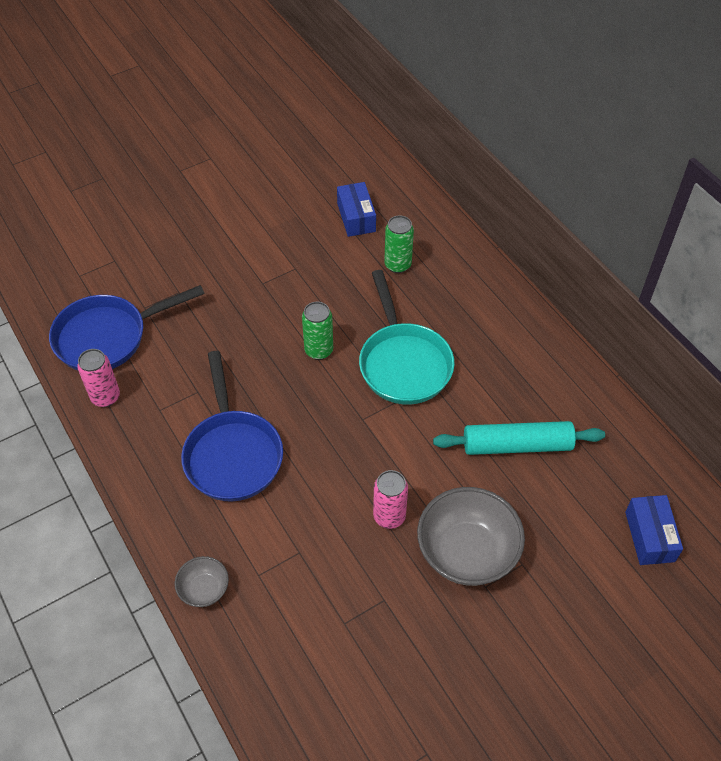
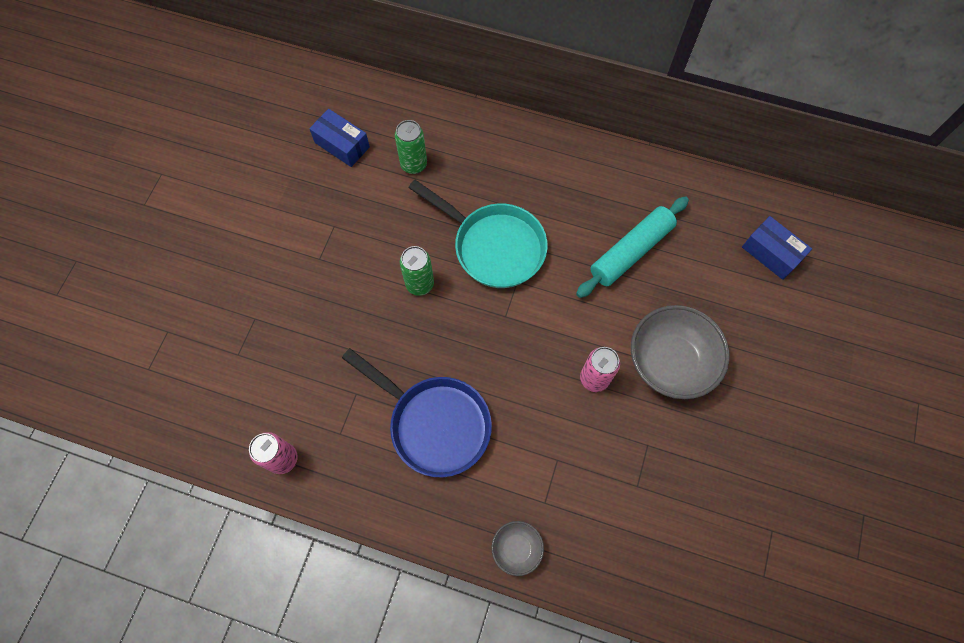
camera: 40 degrees left, 15 degrees up
(108, 337) = (232, 405): blue pan -> none

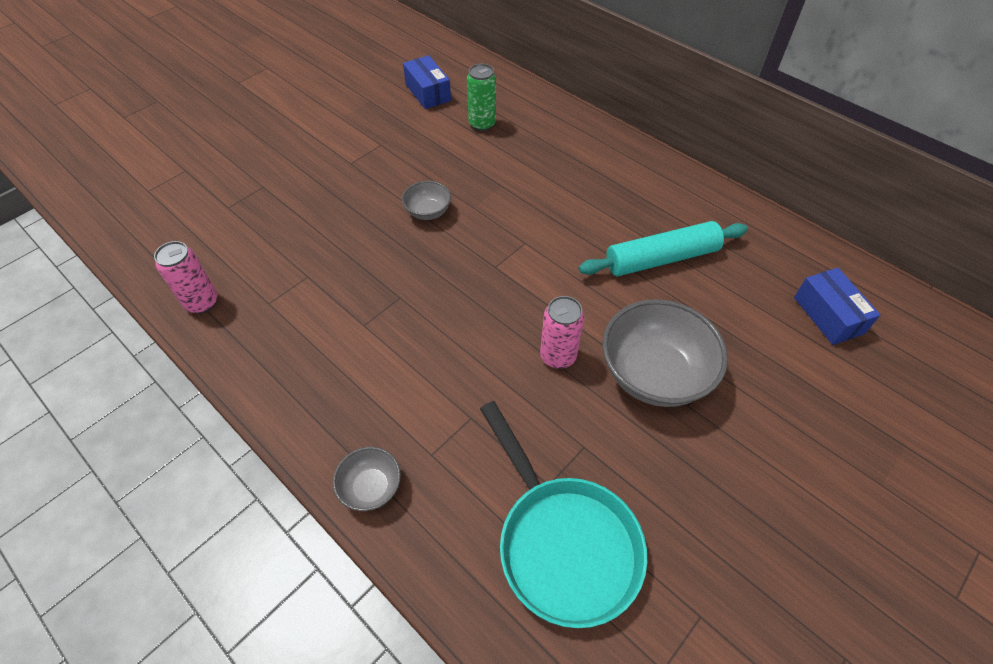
camera: 25 degrees right, 15 degrees down
(420, 284) = (428, 212): green can -> grey bowl
(434, 423) = (364, 330): blue pan -> none
(493, 246) = (518, 207): turquoise pan -> turquoise pan (563, 542)

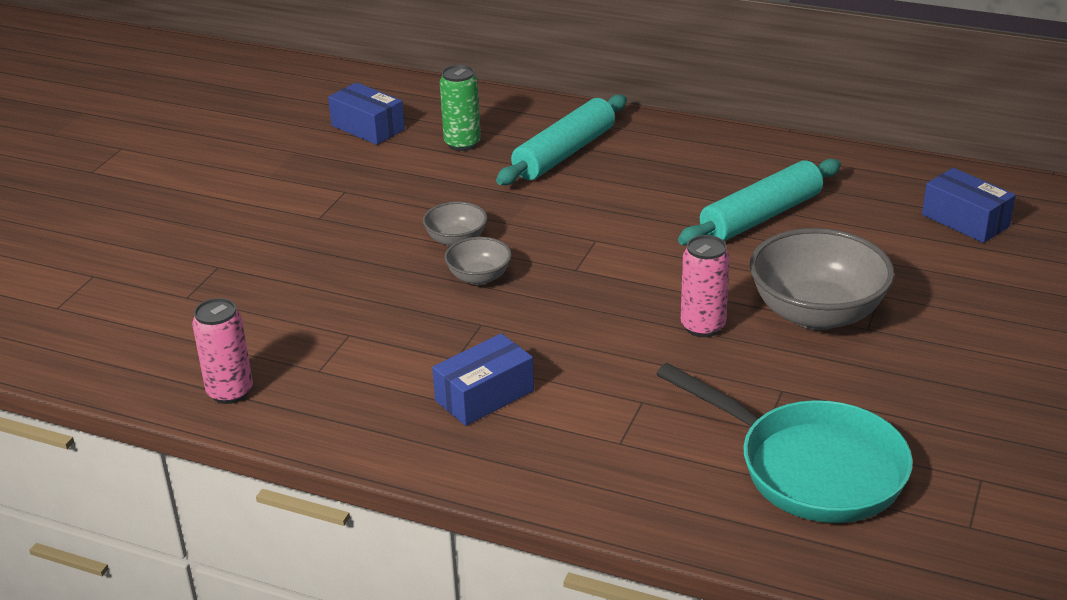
camera: 20 degrees left, 20 degrees down
(362, 369) = (484, 396): none -> blue box
(371, 487) = (571, 487): grey bowl -> grey bowl (479, 277)
(548, 153) = (564, 153): none -> turquoise rolling pin

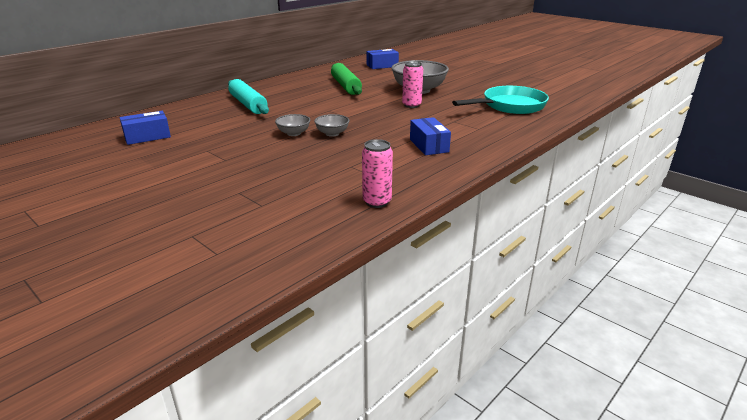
camera: 70 degrees left, 5 degrees down
(462, 143) = (204, 120): green can -> none
(761, 217) = (346, 86): turquoise rolling pin -> green rolling pin

